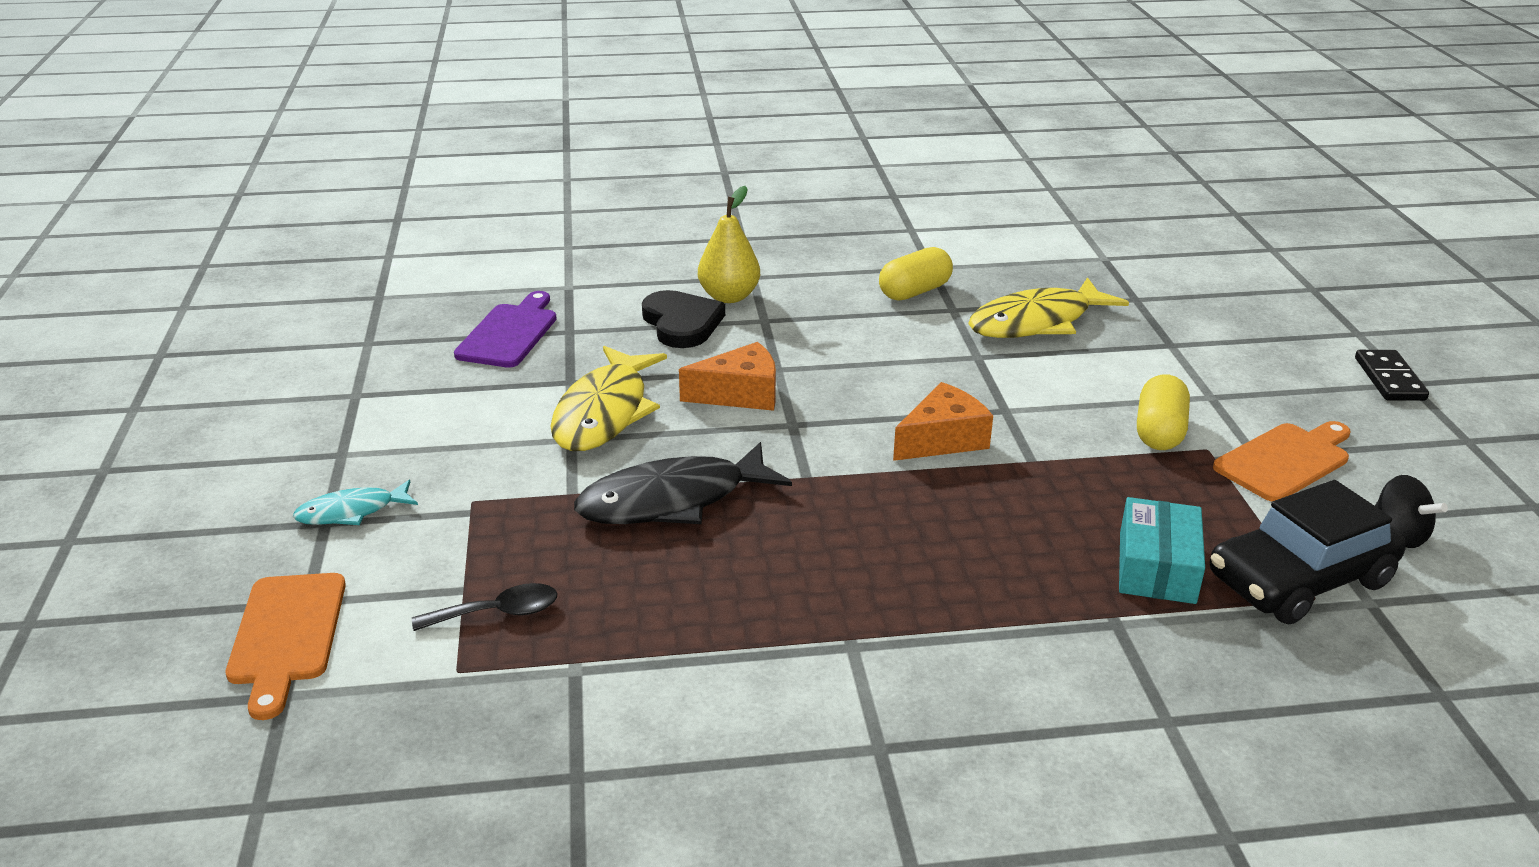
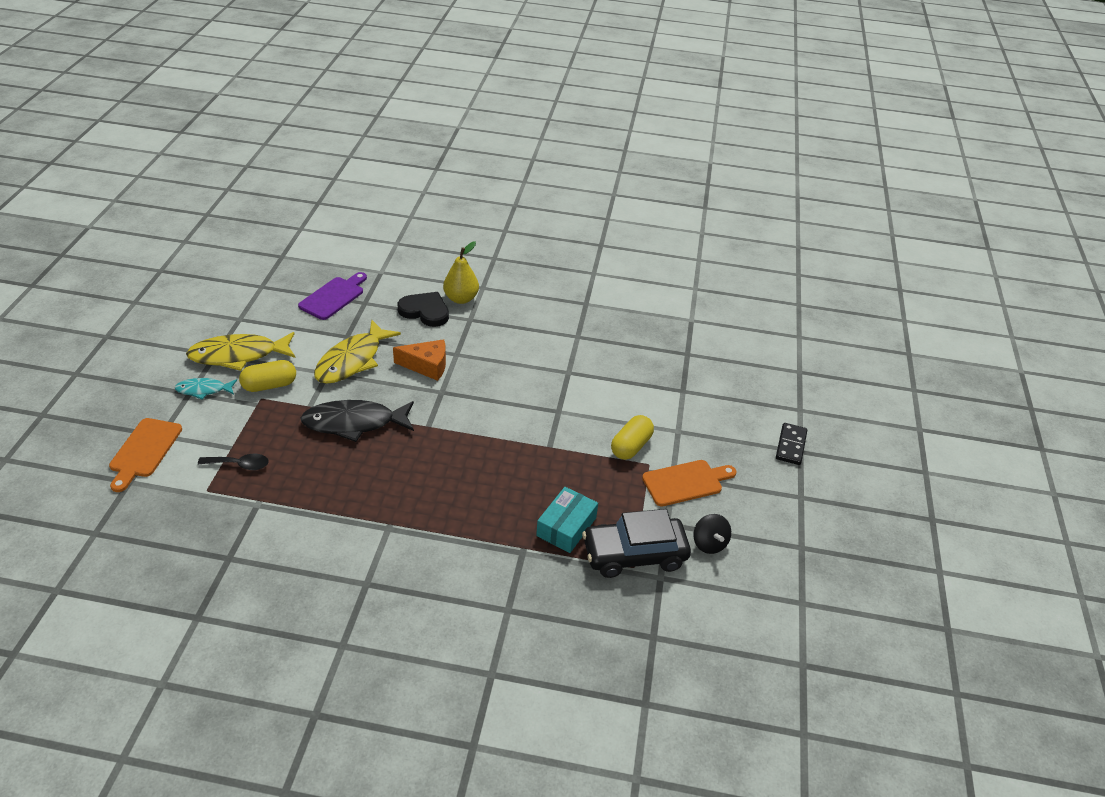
camera: 15 degrees right, 10 degrees up
(682, 323) = (425, 311): black heart -> black heart turned 60 degrees counterclockwise
(914, 291) = (564, 319): yellow capsule -> yellow capsule (269, 385)
(942, 439) = (512, 421): orange cheese -> none
(1037, 322) = (618, 357): yellow fish -> yellow fish (238, 355)

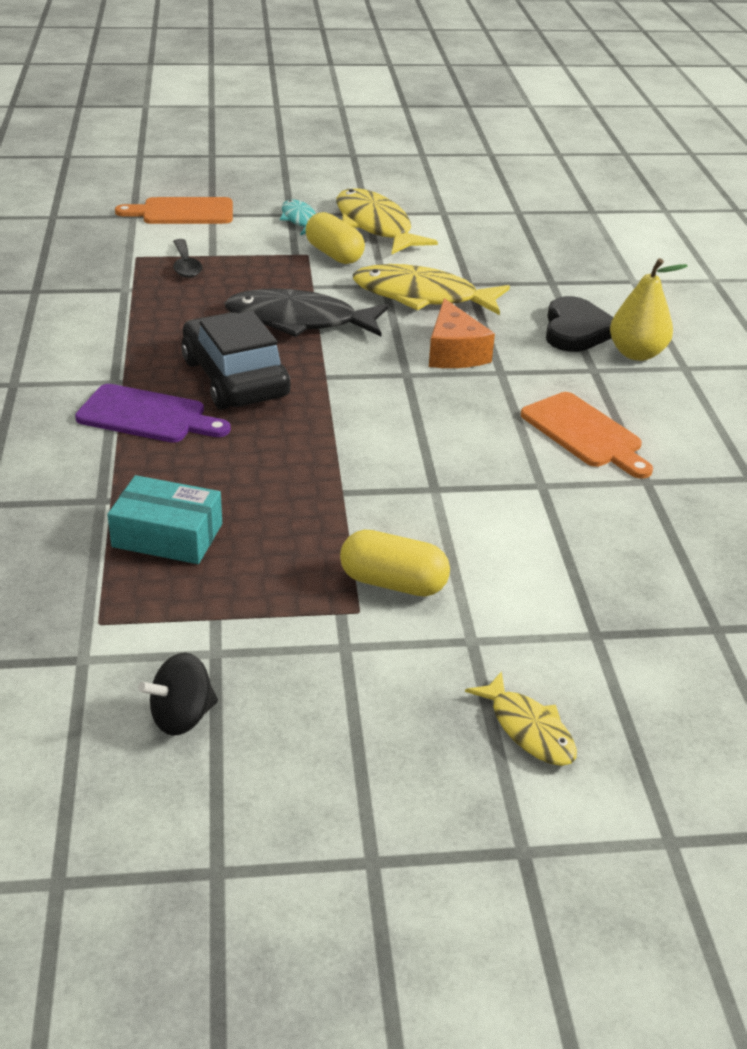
camera: 75 degrees right, 5 degrees down
(334, 297) = (542, 259): purple cutting board -> purple cutting board (147, 416)
(354, 423) = (299, 321): black fish -> black fish turned 60 degrees counterclockwise
(634, 554) = (128, 620): black car -> black car (235, 378)
(686, 482) = (332, 666): orange cutting board -> orange cutting board (584, 433)
(736, 429) = (528, 729): none -> yellow fish
(791, 445) = (532, 831): black domino -> none

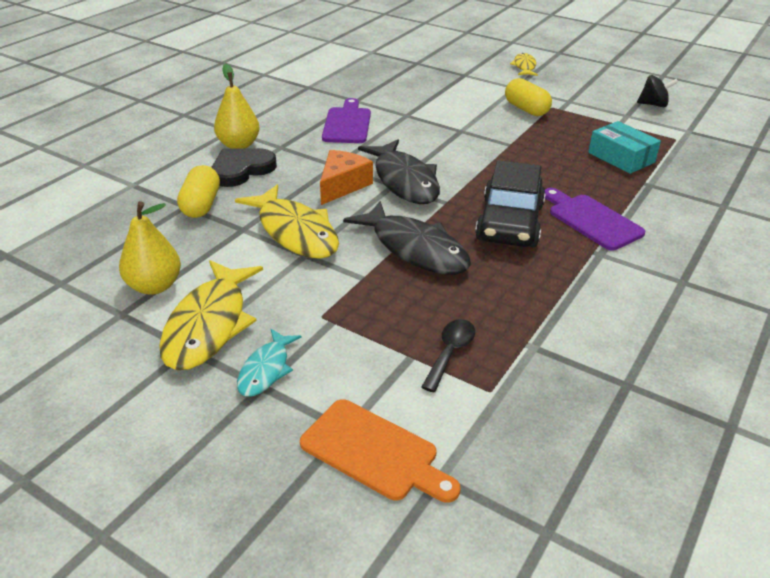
camera: 140 degrees left, 0 degrees up
(334, 254) = (298, 305): yellow capsule -> yellow capsule (201, 205)
(401, 382) = (404, 181): none -> black fish
(454, 230) = (154, 286): none -> yellow pear
(584, 433) = (347, 124): orange cutting board -> purple cutting board

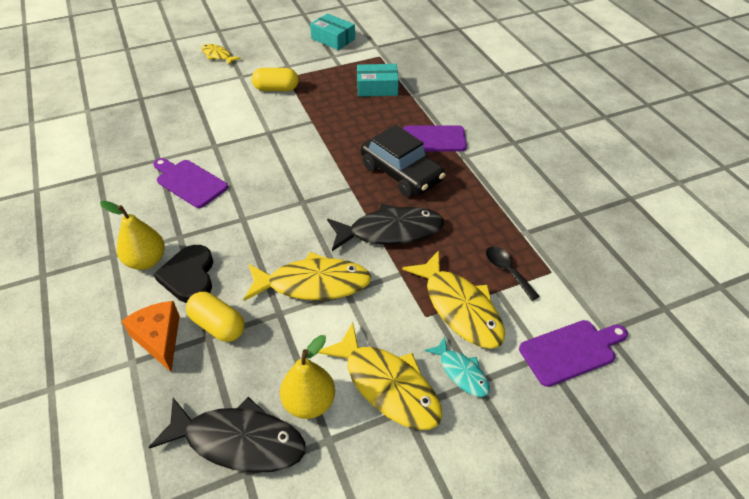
camera: 55 degrees left, 10 degrees up
(342, 185) = (276, 228): orange cheese -> orange cheese (159, 339)
(355, 336) = (459, 308): none -> yellow fish
(374, 452) = (571, 351): orange cutting board -> purple cutting board
(404, 181) = (304, 194): black fish -> black fish (238, 441)
(653, 105) = (333, 39): black spinning top -> turquoise box

